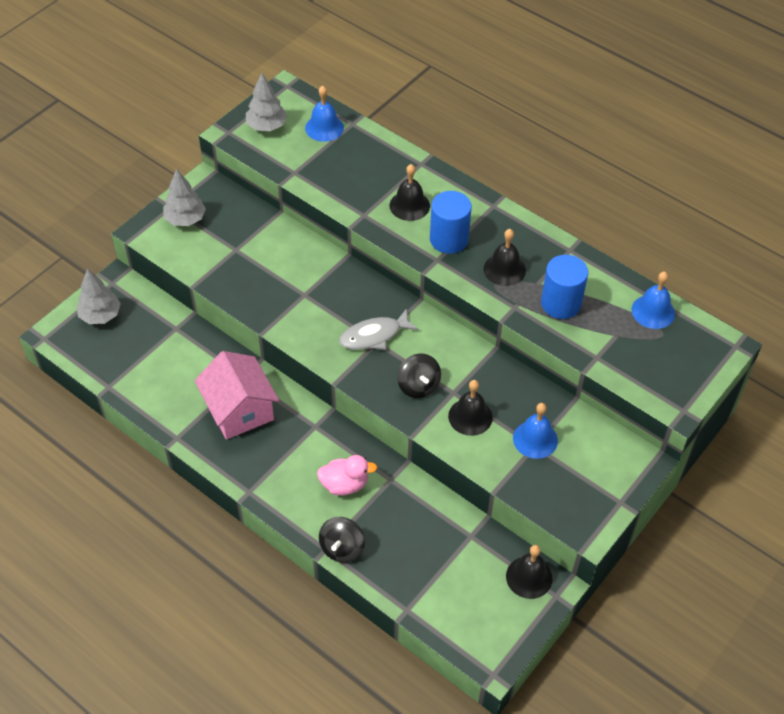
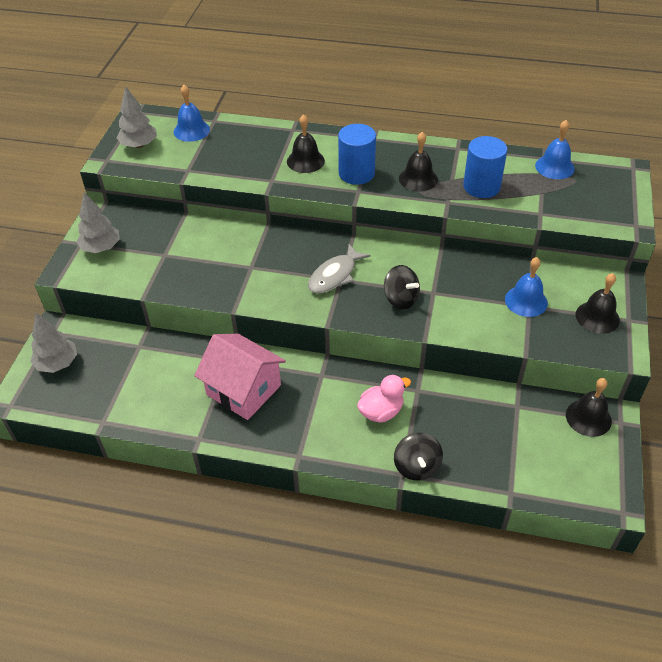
camera: 25 degrees left, 5 degrees down
(470, 416) = (461, 305): black bell -> black bell (597, 317)

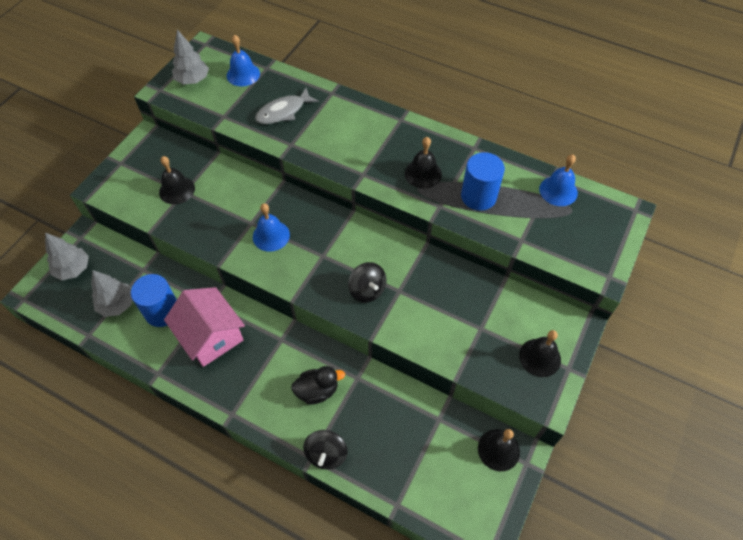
camera: 15 degrees right, 10 degrees up
(101, 248) = (135, 172): grey tree -> grey tree (117, 304)
(305, 161) = (329, 130): black bell -> black bell (177, 190)
(335, 275) = (319, 250): grey fish -> grey fish (283, 112)
(356, 173) = (369, 154): blue cylinder -> blue cylinder (162, 311)
(381, 412) = (317, 390): pink duck -> black duck
(526, 301) = (480, 322): blue bell -> blue bell (271, 235)

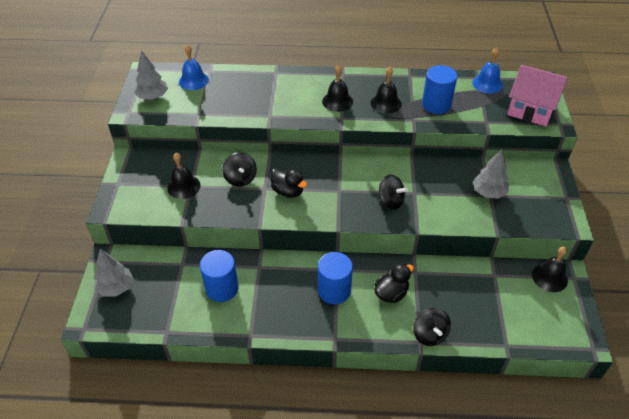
camera: 25 degrees left, 10 degrees down
(117, 304) = (177, 299): grey tree -> grey tree (488, 192)
(211, 336) = (277, 290): pink house -> pink house (531, 109)
(235, 202) = (240, 178): none -> black spinning top
(264, 361) = (334, 290): none -> blue cylinder
(271, 235) = (288, 191): blue bell -> black duck
(283, 112) = (247, 96): grey fish -> none
(540, 357) = (543, 198): black bell -> black bell (337, 101)

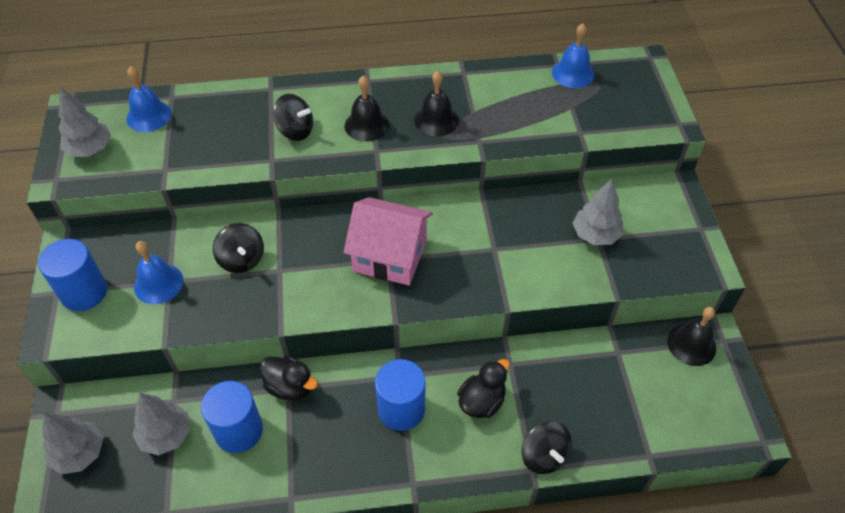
camera: 10 degrees left, 5 degrees up
(173, 284) = (166, 435): none -> grey tree
(183, 186) = (158, 283): black bell -> blue bell
(288, 191) = (314, 270): black duck -> black duck (290, 387)
(390, 201) = (463, 266): black spinning top -> black spinning top (295, 131)
(436, 105) = (507, 114): blue cylinder -> blue cylinder (84, 292)
(531, 109) = (638, 106): pink house -> pink house (390, 256)

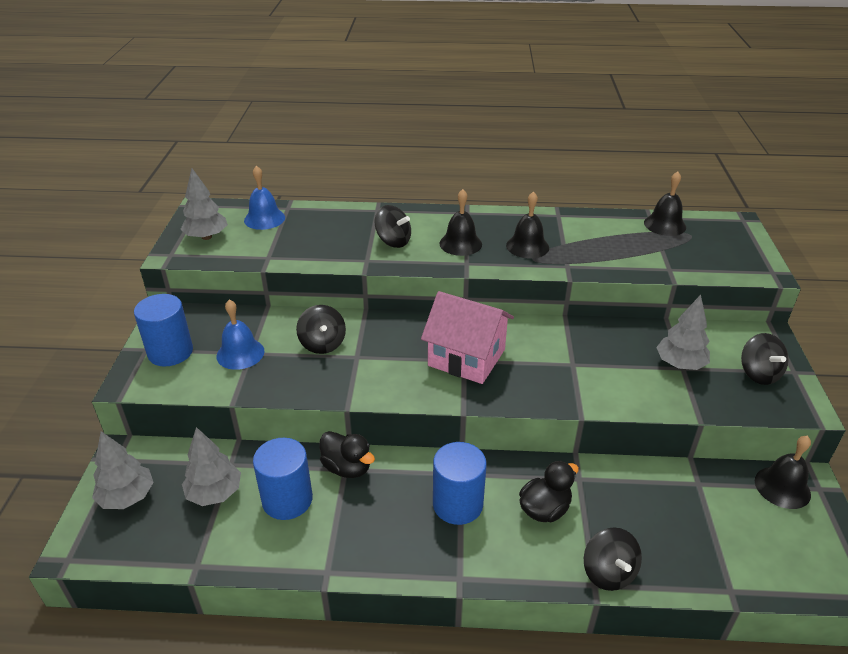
camera: 10 degrees right, 15 degrees down
(573, 73) = (665, 225): blue bell -> black bell
(668, 235) = (758, 374): none -> black spinning top

